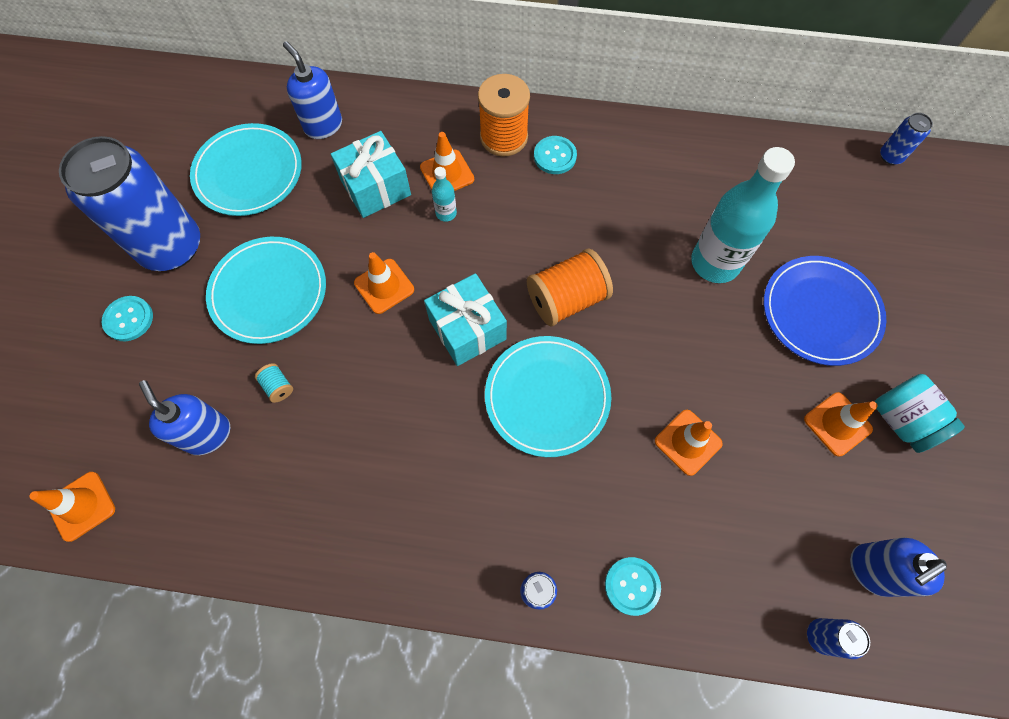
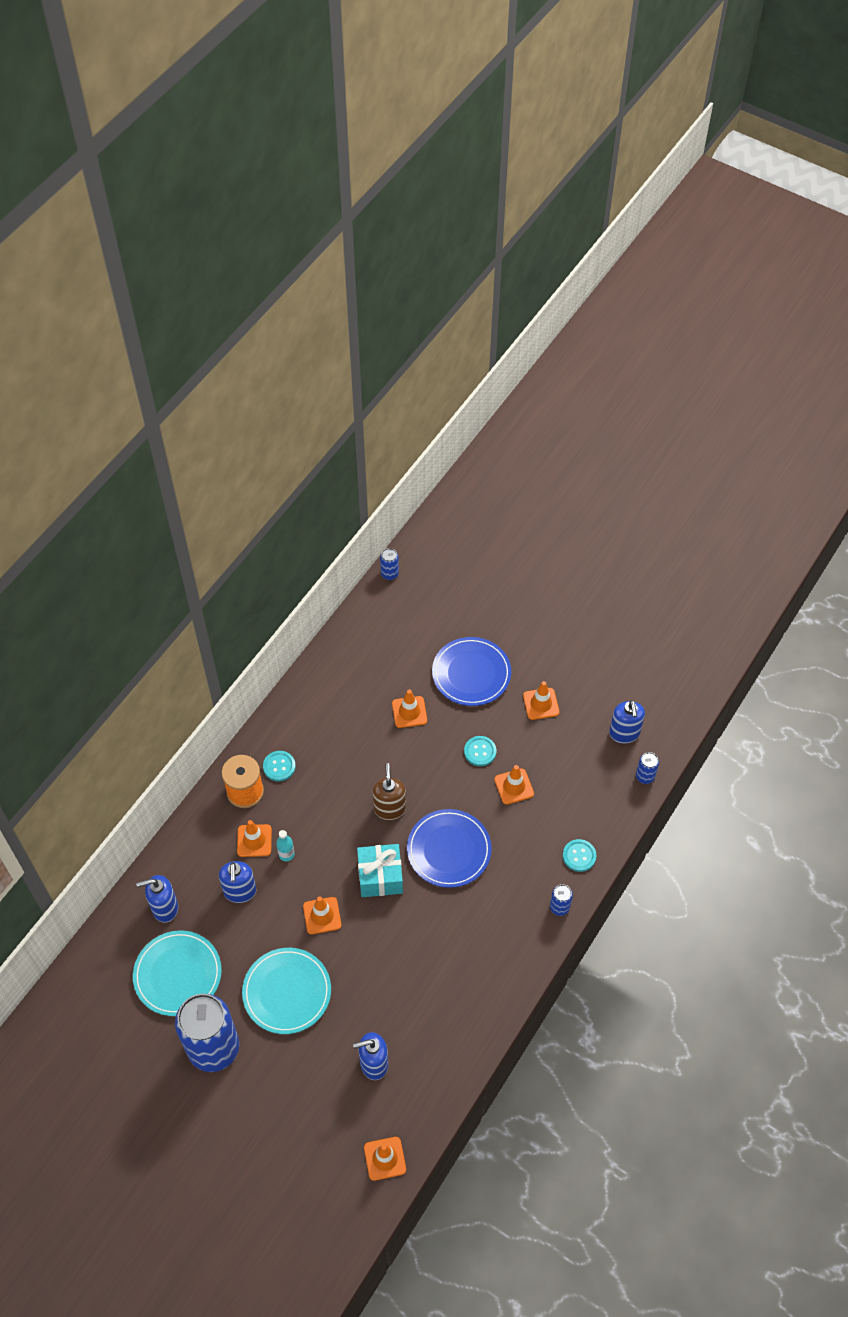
camera: 65 degrees left, 10 degrees down
(128, 319) = (259, 1094): turquoise button -> turquoise button (480, 751)
(278, 386) = (361, 1009): turquoise spool -> none
(375, 187) = (240, 892): turquoise gift -> blue soap dispenser
(547, 397) = (449, 850): turquoise plate -> blue plate
(566, 299) = (389, 809): orange spool -> brown soap dispenser
(715, 263) = (409, 712): turquoise bottle -> orange traffic cone
(901, 420) = (554, 671): turquoise jar -> none

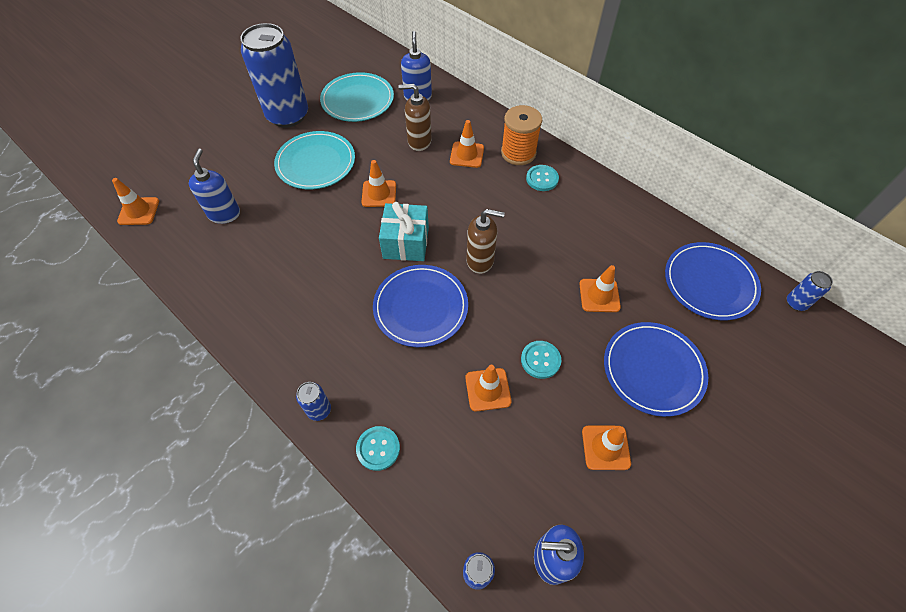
camera: 100 degrees right, 0 degrees up
(240, 892) = (419, 141): blue soap dispenser -> brown soap dispenser
(286, 854) = (447, 175): turquoise bottle -> none
(381, 631) = (709, 283): none -> blue plate

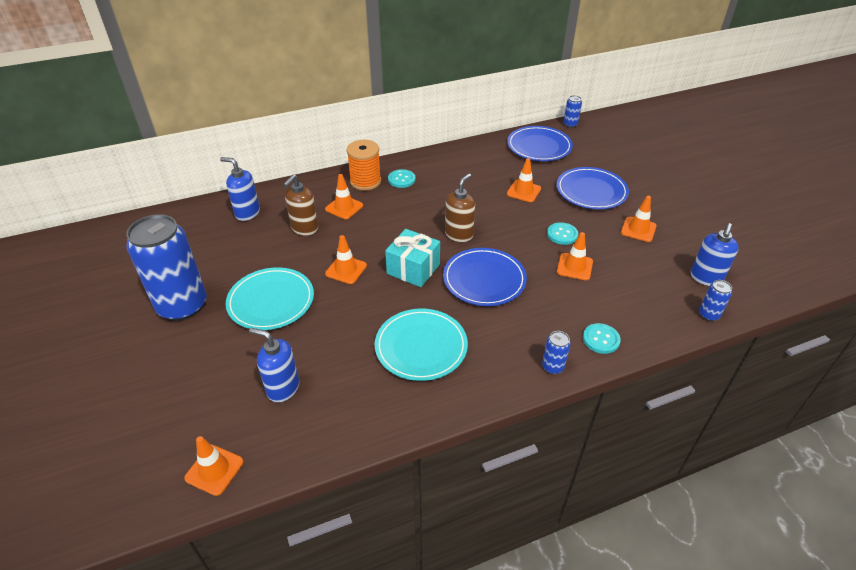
camera: 65 degrees left, 15 degrees down
(357, 100) = (212, 251): turquoise plate -> turquoise plate (421, 346)

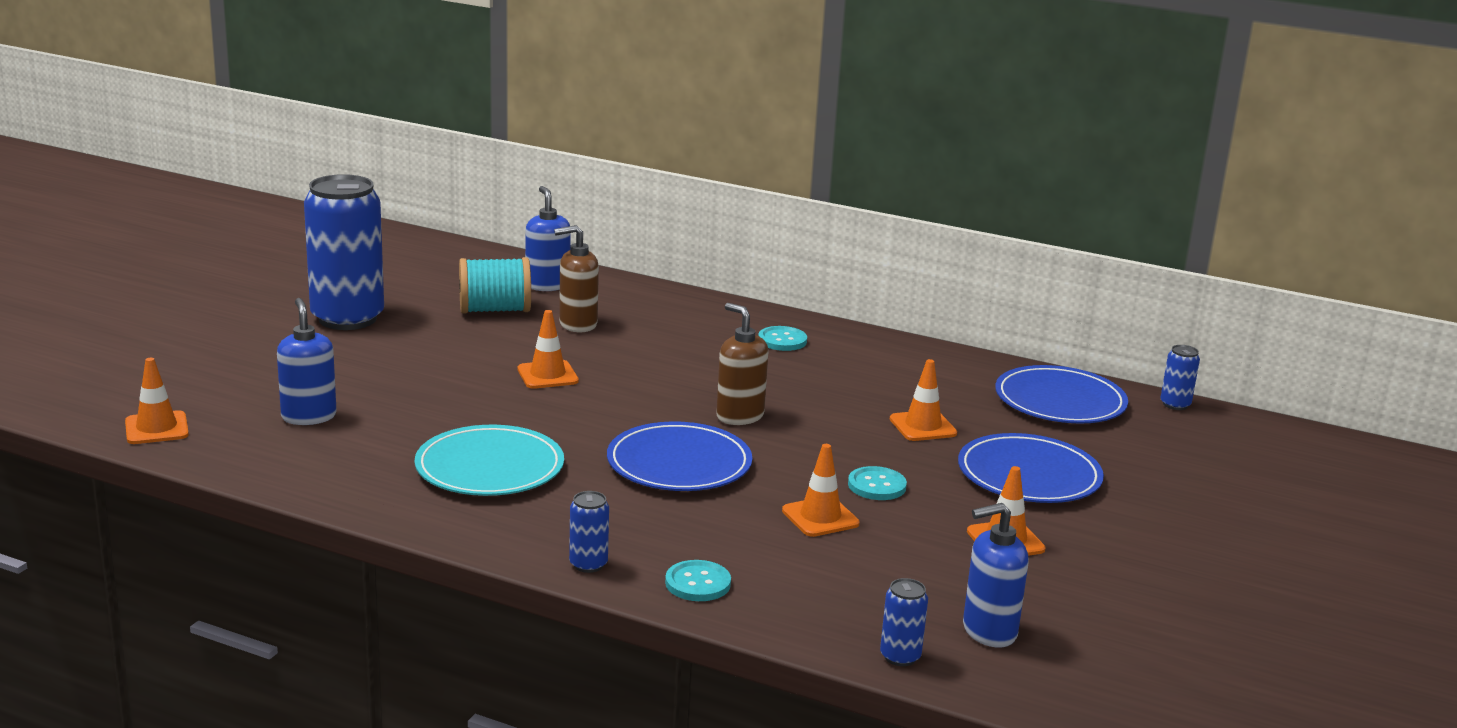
camera: 45 degrees right, 20 degrees down
(250, 246) = (495, 310): none -> turquoise spool
(271, 301) = (426, 357): turquoise plate -> none
(344, 207) = (658, 330): orange traffic cone -> none
(365, 181) = (733, 322): orange spool -> none
(413, 269) = (619, 413): turquoise gift -> none
(459, 234) = (739, 416): brown soap dispenser -> brown soap dispenser turned 120 degrees counterclockwise

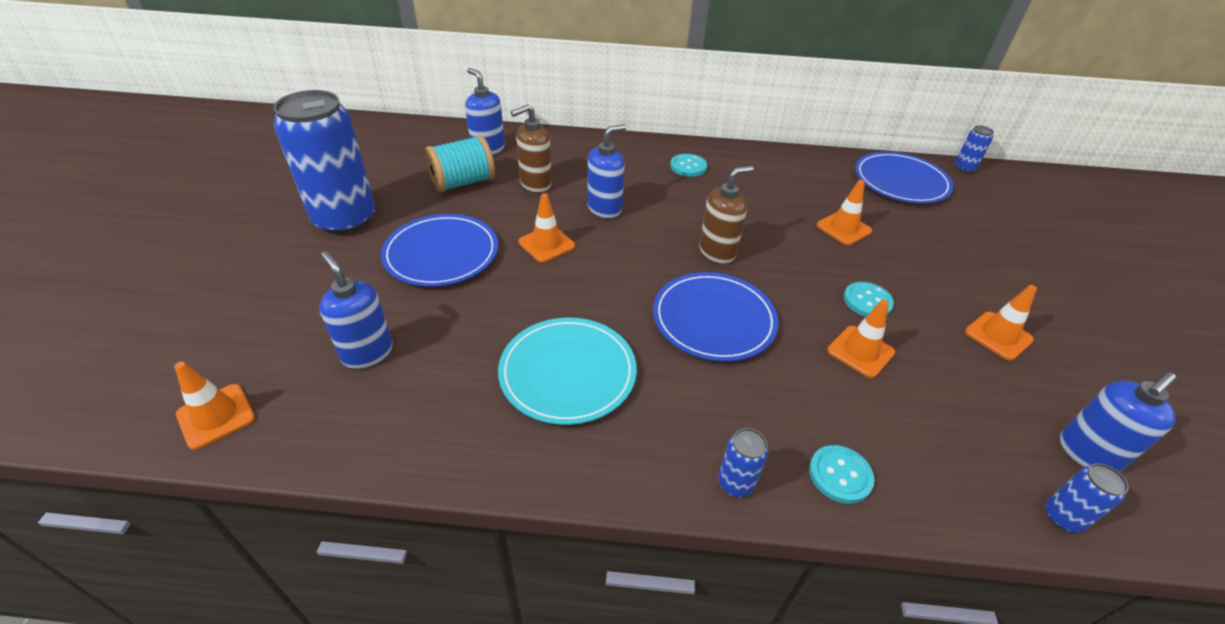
camera: 20 degrees left, 20 degrees up
(640, 359) = (604, 208): none -> blue soap dispenser
(739, 416) = (717, 252): brown soap dispenser -> brown soap dispenser turned 120 degrees clockwise
(1029, 475) = (948, 259): blue plate -> blue plate (441, 254)

